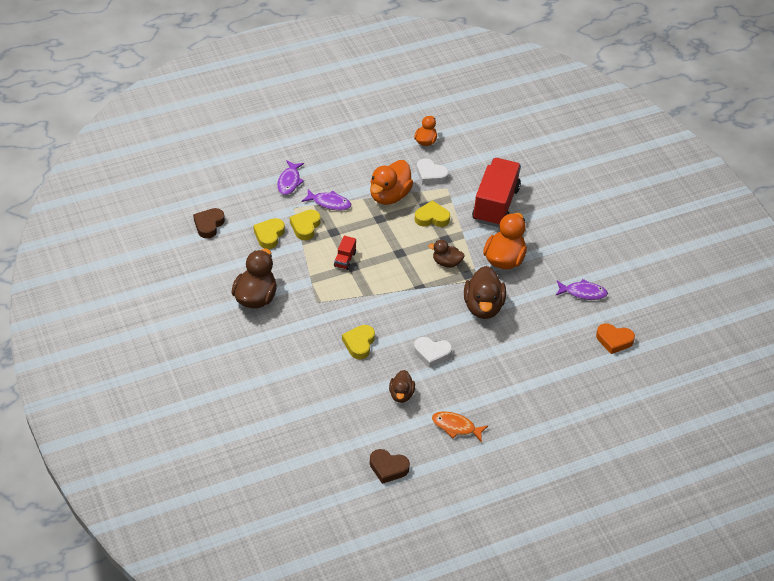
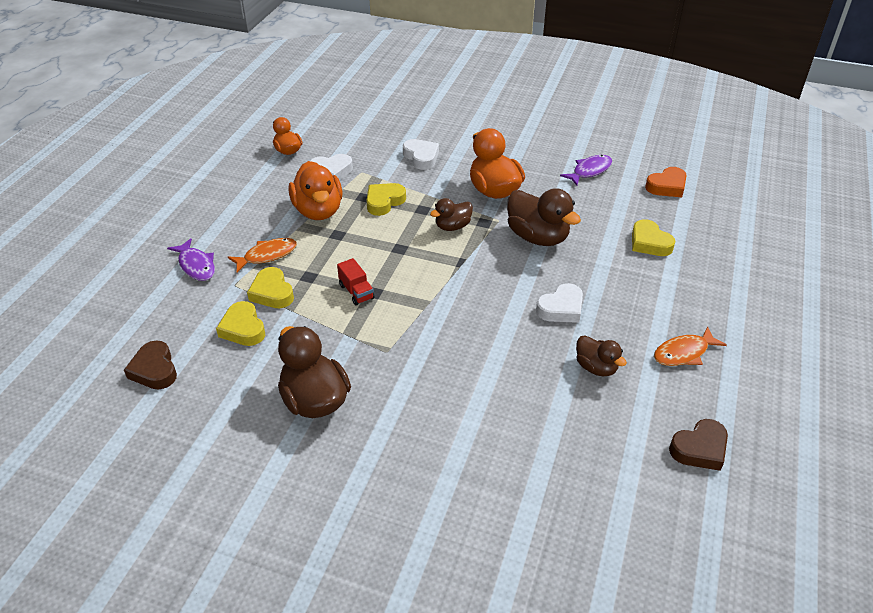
camera: 45 degrees left, 5 degrees down
(329, 203) = (267, 255): purple fish -> orange fish
(359, 344) = (487, 355): yellow heart -> yellow heart (649, 243)
(495, 204) = (421, 157): red truck -> white heart

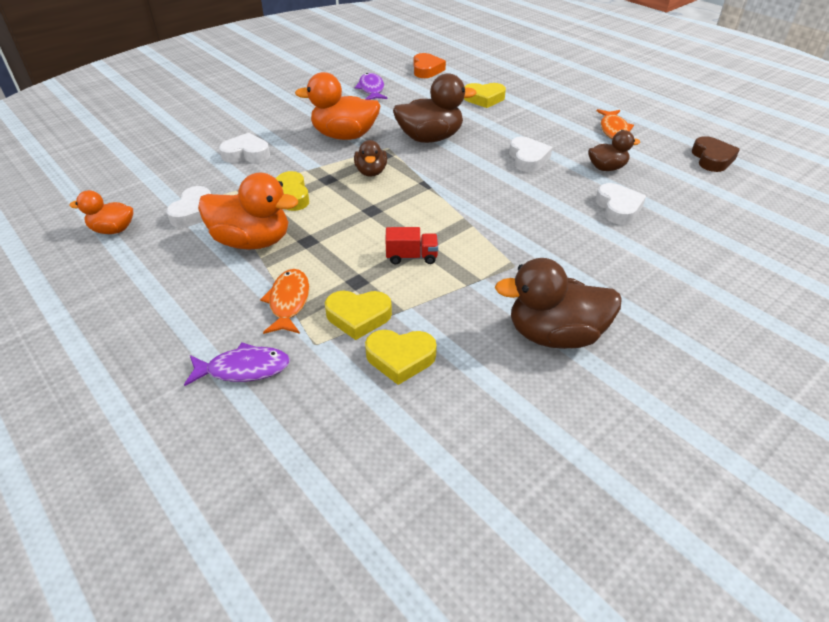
camera: 60 degrees left, 0 degrees up
(154, 370) = (414, 465): brown heart -> none
(527, 394) = (618, 208): none -> white heart

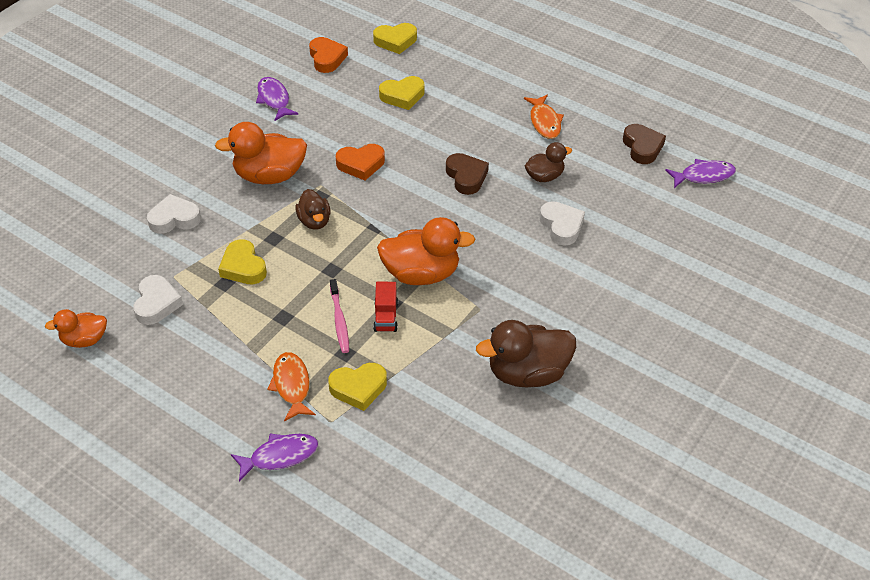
camera: 15 degrees left, 5 degrees up
(252, 241) = (230, 327): orange duck -> orange duck (421, 274)
(362, 252) = (339, 320): none -> pink toothbrush
(400, 358) = (406, 420): yellow heart -> yellow heart (395, 41)
(411, 257) = (386, 317): red truck -> red truck turned 105 degrees clockwise
(430, 138) = (361, 164): brown duck -> orange heart
(528, 158) = (466, 177): white heart -> brown heart
(778, 188) = (703, 176): none -> purple fish

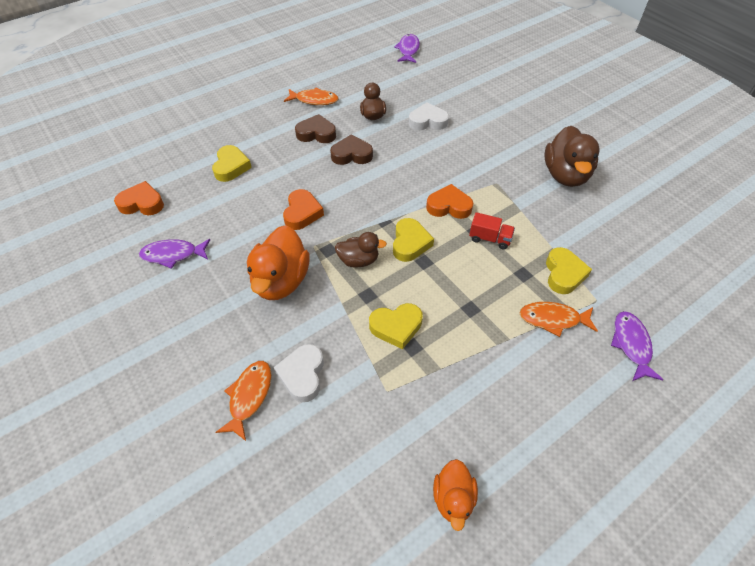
camera: 70 degrees left, 5 degrees up
(146, 193) = (249, 396): none -> orange fish
(157, 303) = (420, 413): white heart -> none
(339, 320) = (485, 269): pink toothbrush -> none
(395, 41) = (155, 154): yellow heart -> yellow heart (410, 243)
(421, 274) = (449, 206): orange duck -> orange heart
(642, 147) = (367, 65): brown heart -> brown heart (316, 133)

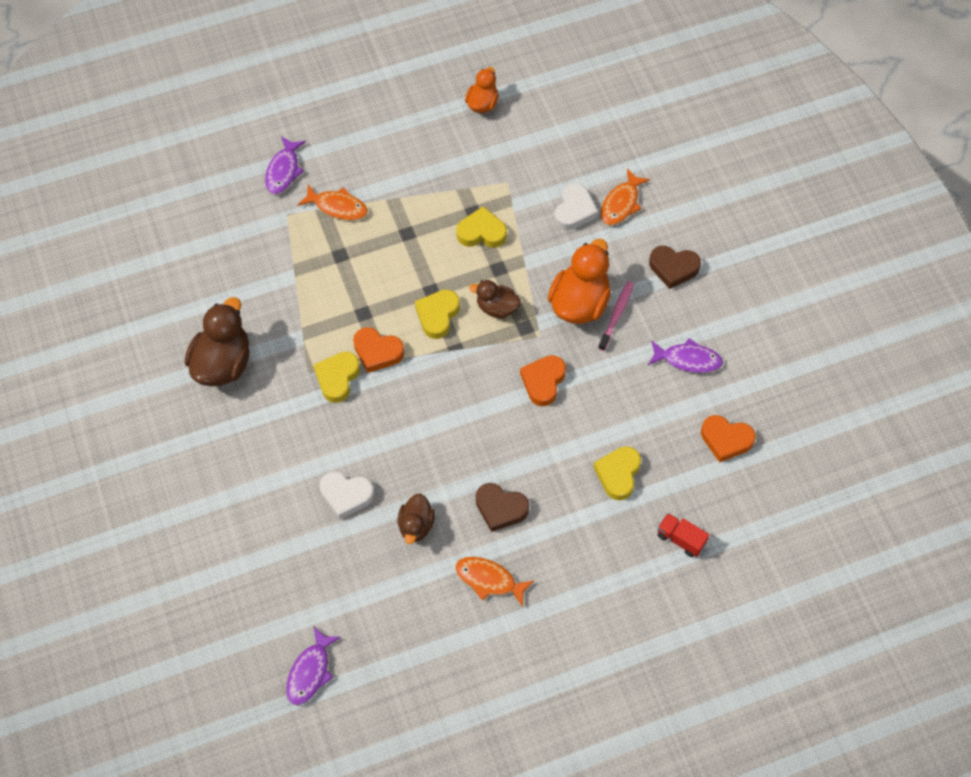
camera: 165 degrees left, 10 degrees up
(243, 278) = (616, 315): none -> pink toothbrush
(351, 154) = (464, 458): brown heart -> brown heart (673, 268)
(489, 239) = (353, 301): red truck -> red truck (680, 539)
(564, 274) = (301, 246): yellow heart -> yellow heart (337, 378)

